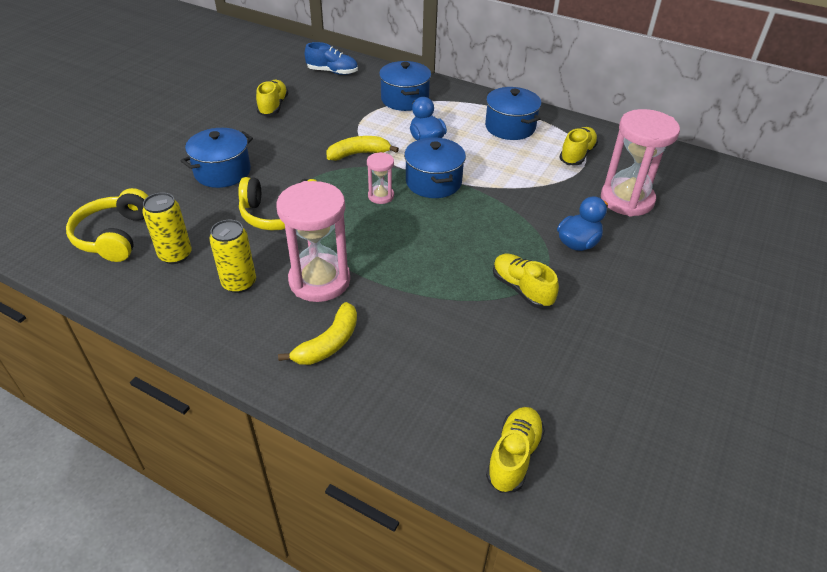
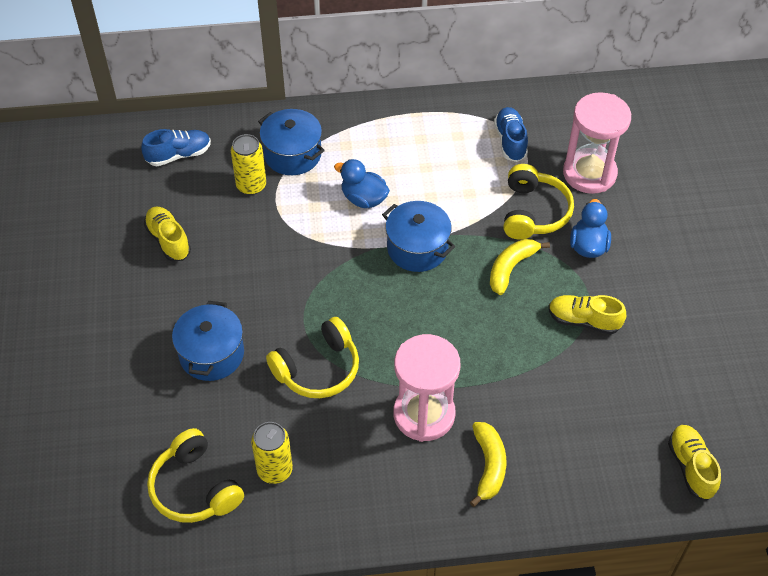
camera: 35 degrees left, 10 degrees up
(239, 283) = (361, 460): yellow can -> yellow can (251, 185)
(358, 154) = (318, 254): yellow banana -> yellow banana (511, 268)
(381, 196) = (387, 292): pink hourglass -> none
(510, 127) = (424, 137): blue pot -> none
(551, 202) = (533, 212): none -> yellow headphones
(577, 155) = (510, 141): yellow shoe -> blue shoe

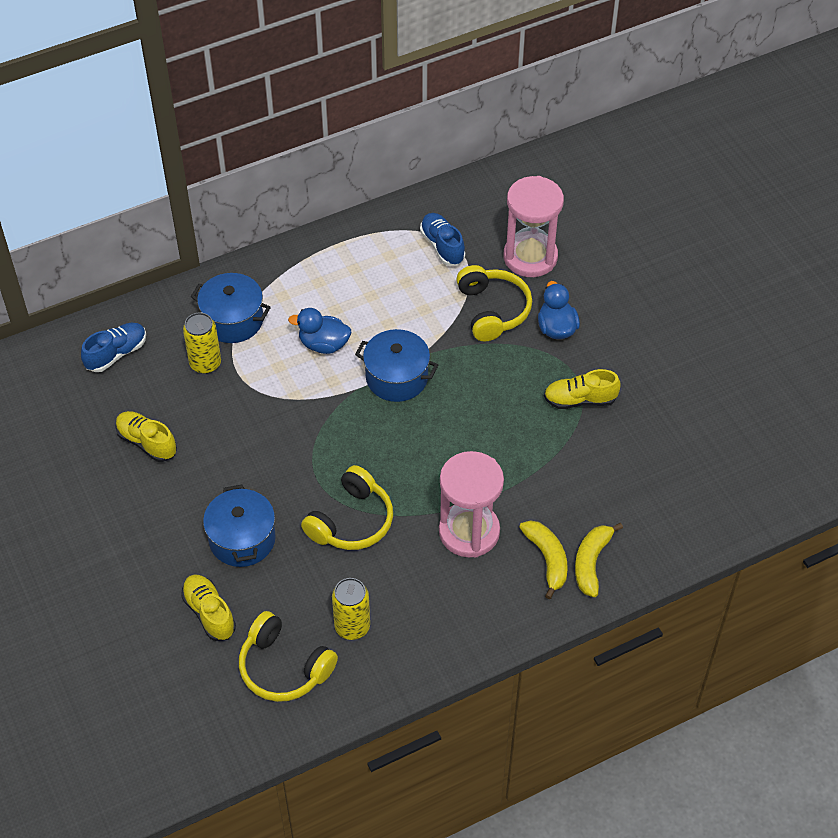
camera: 20 degrees left, 0 degrees up
(511, 268) = (493, 370): yellow banana -> yellow banana (591, 563)
(691, 467) = (725, 502): yellow shoe -> yellow shoe (209, 613)

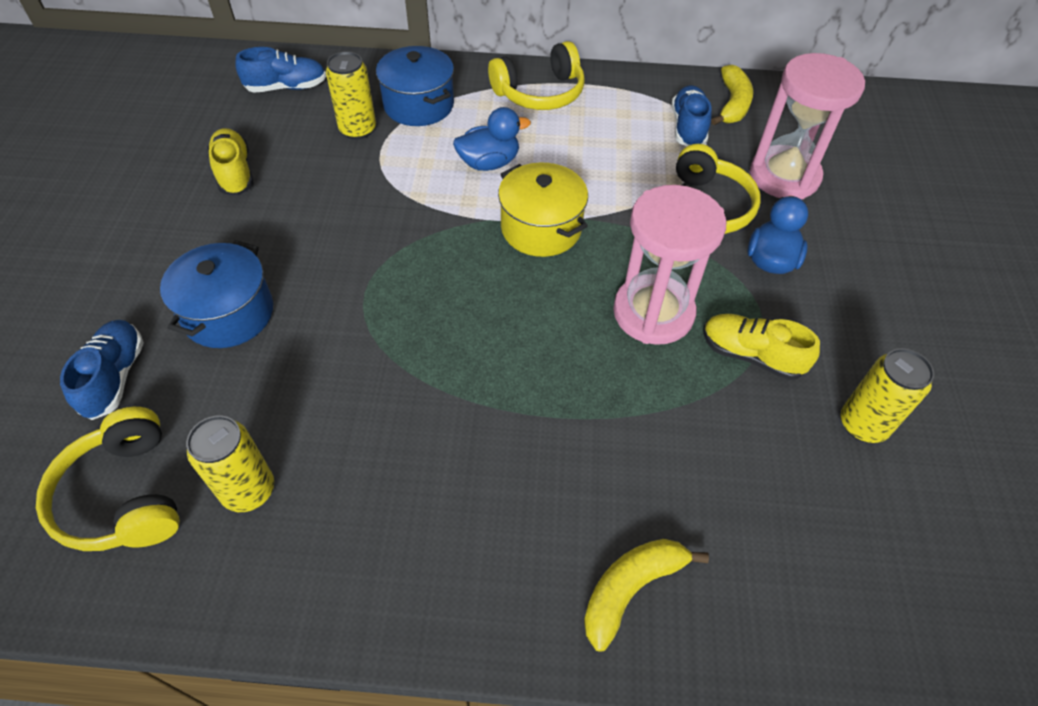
camera: 30 degrees right, 0 degrees up
(209, 613) = (115, 377): yellow shoe -> blue shoe
(323, 344) = (489, 163): blue duck -> blue duck turned 120 degrees clockwise
(351, 521) = (362, 357): yellow headphones -> yellow headphones (540, 93)
(396, 377) = (541, 228): blue pot -> yellow pot
(469, 532) = (491, 447): pink hourglass -> pink hourglass (653, 313)
(547, 559) = (569, 546): yellow banana -> yellow banana (732, 104)
(662, 411) = (863, 424): none -> yellow can

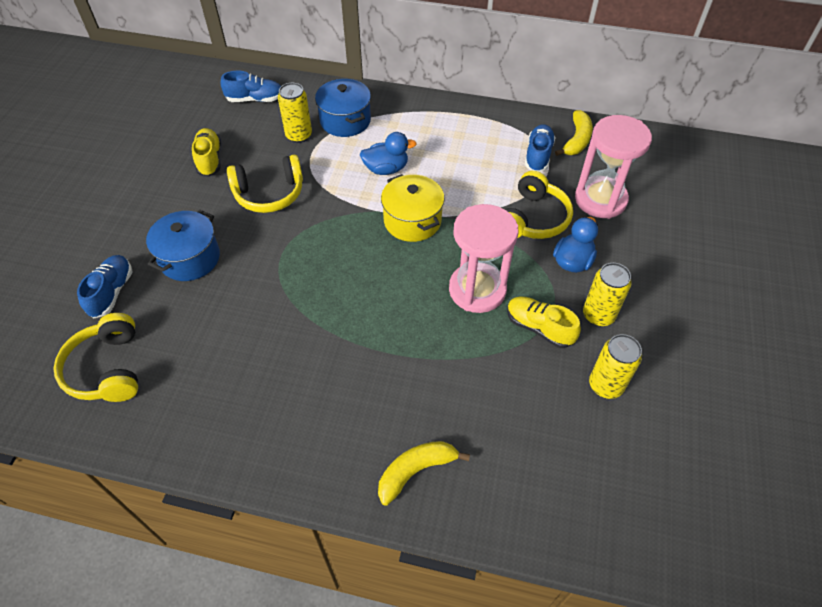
camera: 10 degrees right, 0 degrees up
(249, 490) = (184, 375): yellow can -> yellow can (598, 315)
(540, 93) = (434, 119): yellow headphones -> yellow headphones (269, 194)

